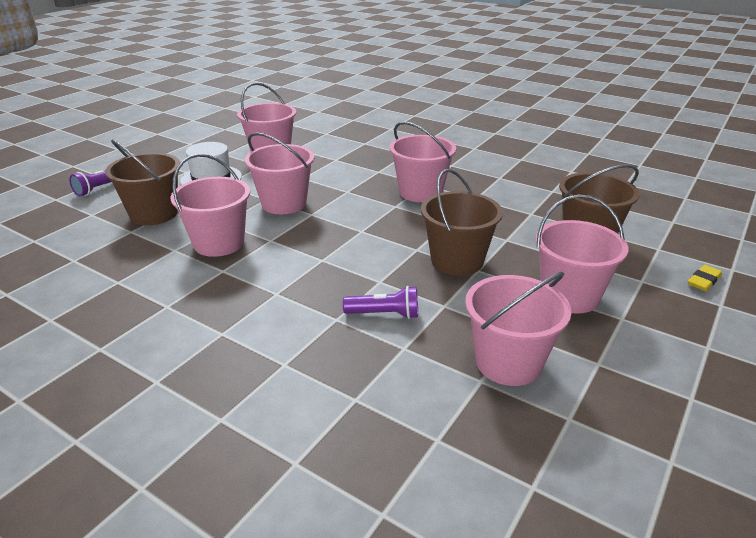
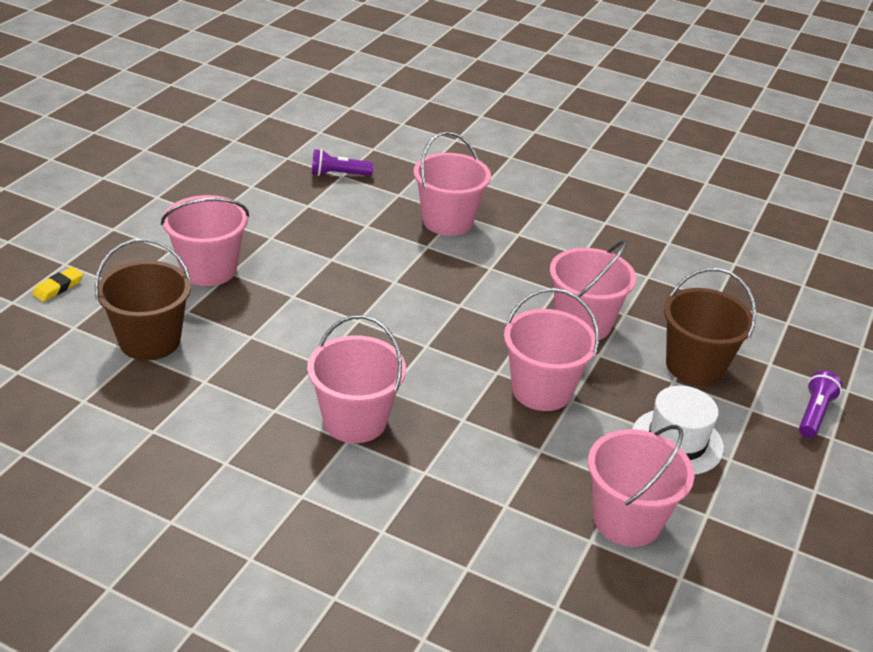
camera: 170 degrees right, 5 degrees up
(384, 314) = (385, 250): purple flashlight -> purple flashlight (338, 174)
(457, 261) = (314, 306): brown bucket -> none
(508, 362) = (284, 216): pink bucket -> pink bucket (448, 221)

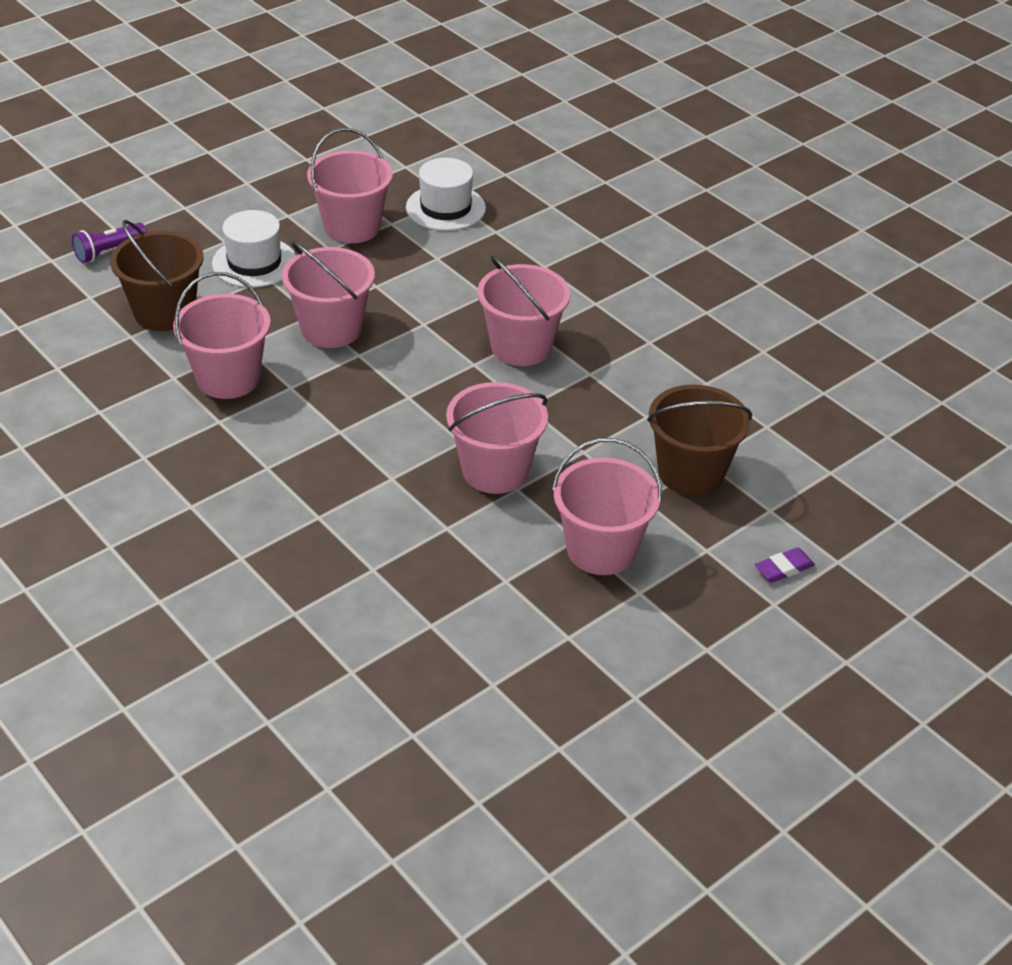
camera: 155 degrees left, 5 degrees up
(58, 287) = (784, 568): yellow eraser -> purple eraser
(338, 174) = (355, 675): purple flashlight -> none
(448, 221) = (263, 548): pink bucket -> pink bucket (495, 470)
(549, 587) = (445, 208): none -> white hat

